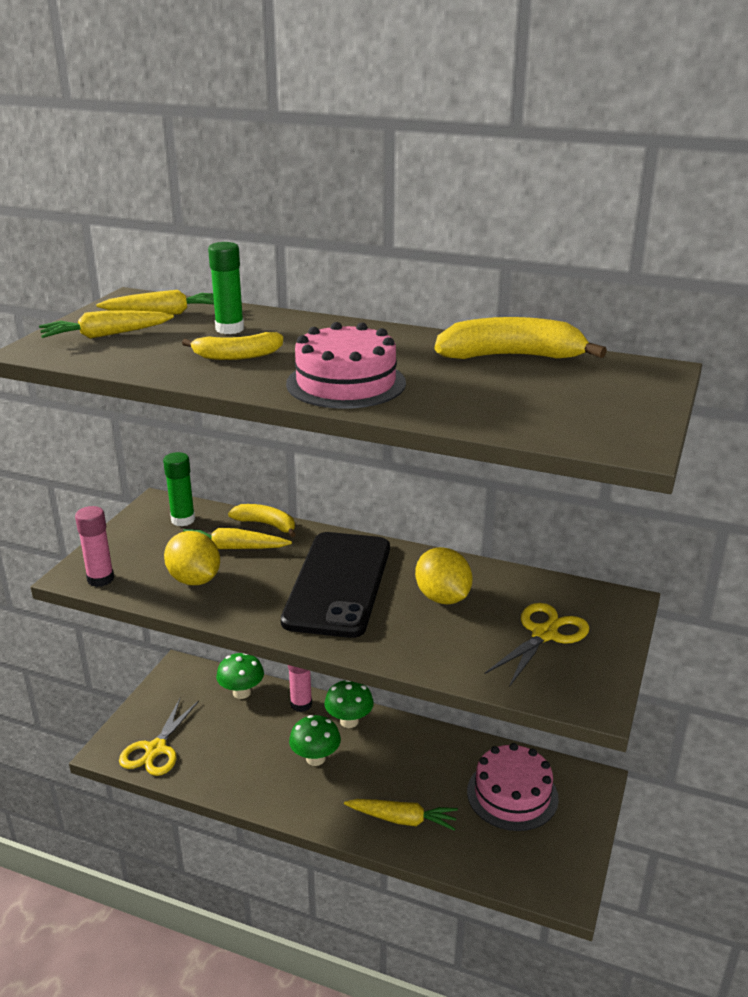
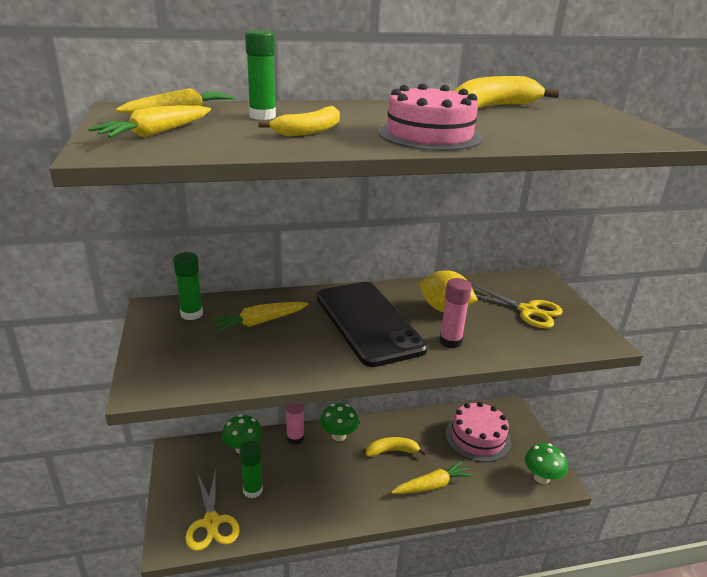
camera: 35 degrees left, 0 degrees up
(100, 579) = (171, 383): pink glue stick -> pink glue stick (450, 341)
(194, 580) = (257, 356): yellow lemon -> none
(216, 737) = (253, 490): none -> green glue stick
(266, 525) = (265, 298): yellow banana -> yellow banana (392, 451)
(315, 758) = (339, 471): green mushroom -> green mushroom (541, 477)
(544, 634) = (528, 311): yellow scissors -> yellow scissors turned 120 degrees clockwise

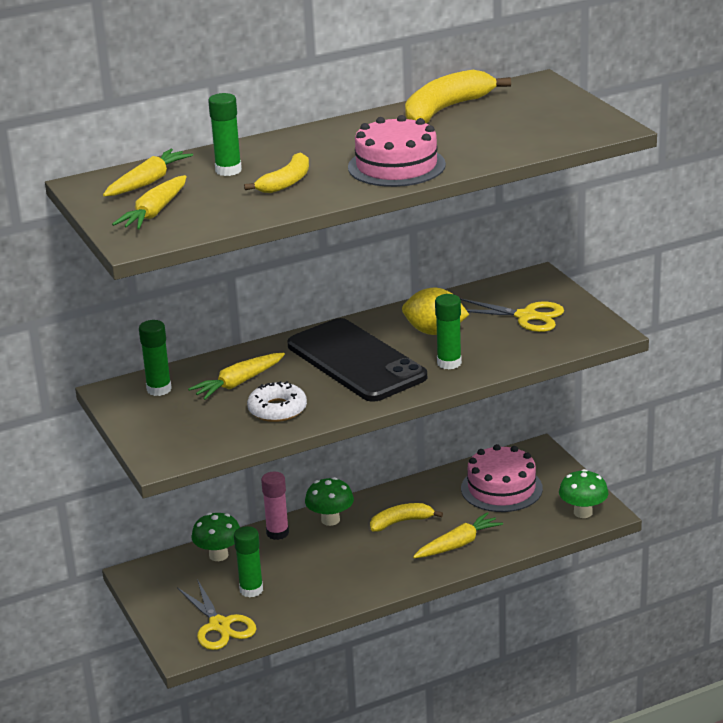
camera: 10 degrees left, 0 degrees up
(279, 356) = (277, 409): none -> white donut
(450, 341) = (449, 363): pink glue stick -> green glue stick

